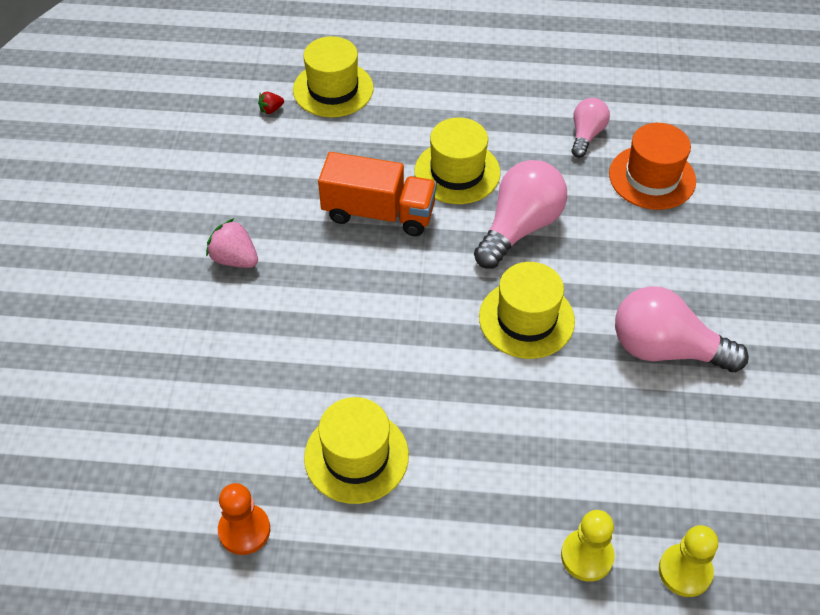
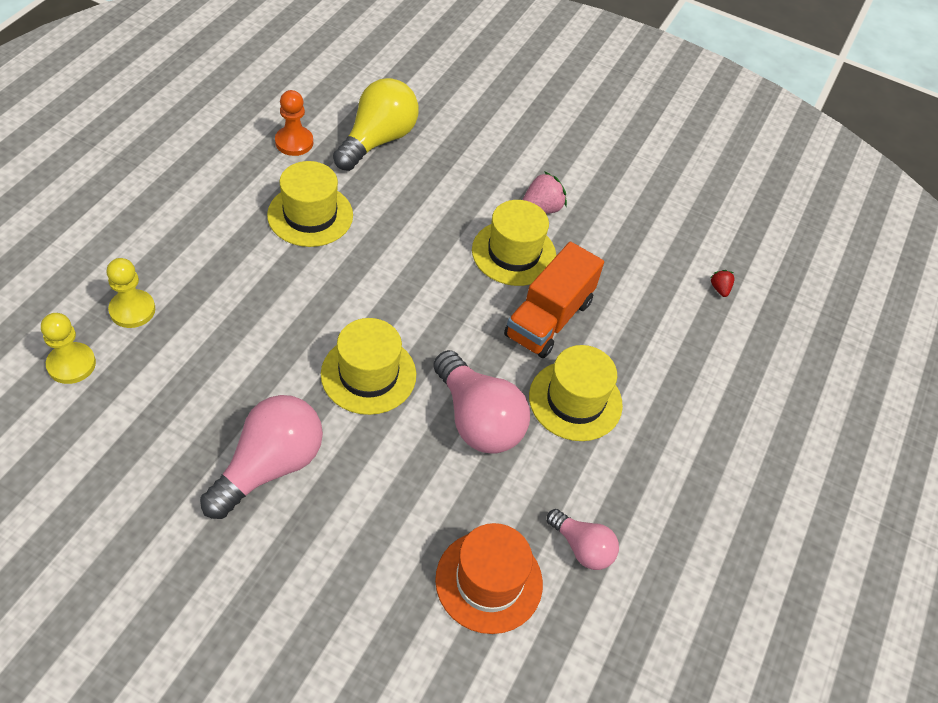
camera: 105 degrees right, 0 degrees up
(197, 443) = (377, 140): none -> yellow light bulb
(333, 89) = (735, 346): yellow hat -> yellow hat (514, 253)

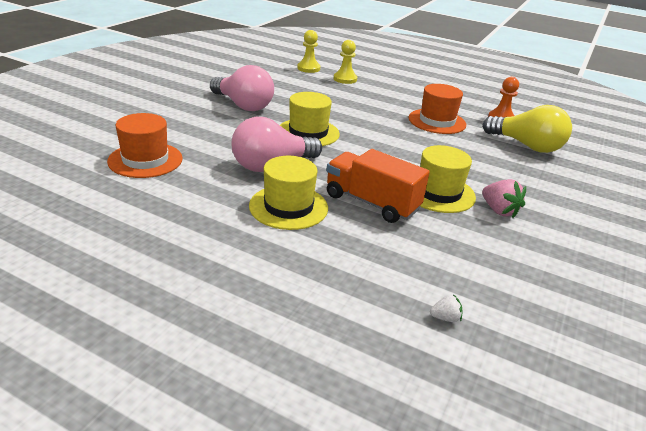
camera: 95 degrees right, 20 degrees down
(310, 215) = (437, 121): yellow hat -> orange hat
(582, 547) = (156, 196): pink light bulb -> none
(719, 289) = (445, 318): red strawberry -> white strawberry

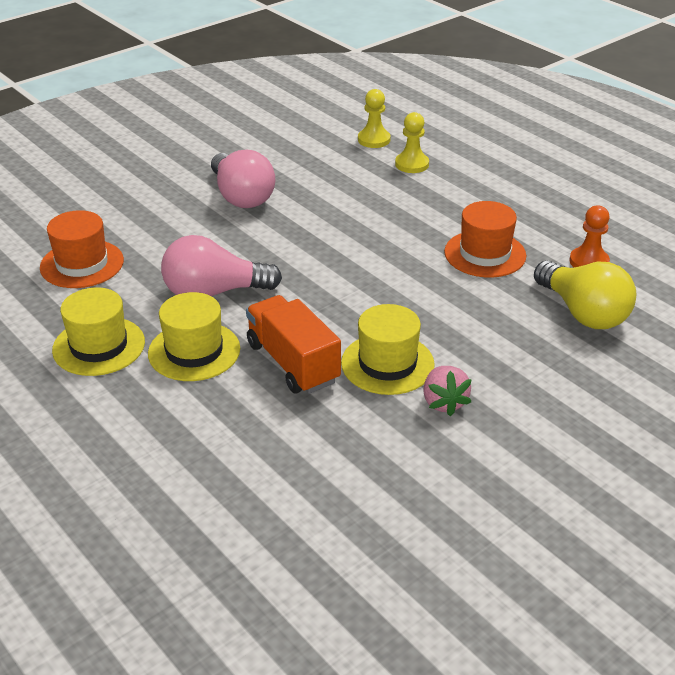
camera: 25 degrees right, 5 degrees up
(308, 132) = (292, 250): yellow hat -> yellow hat (99, 346)
(445, 318) = (260, 513): white strawberry -> none

